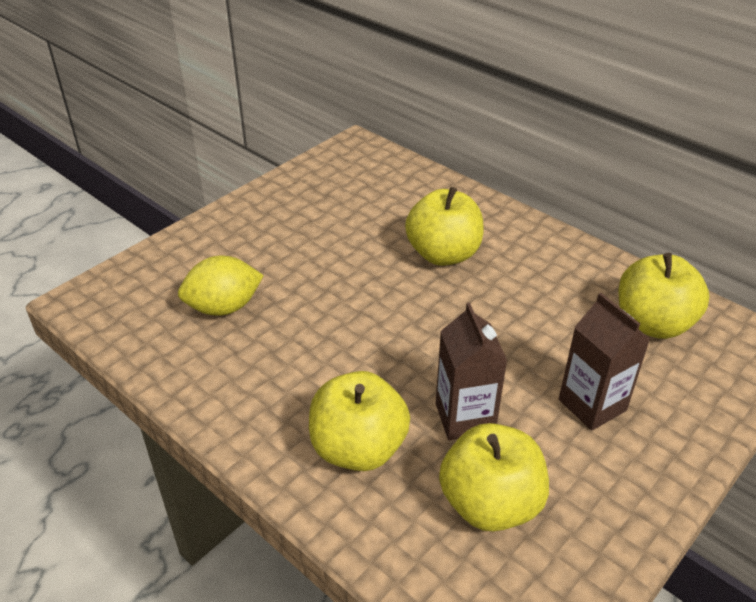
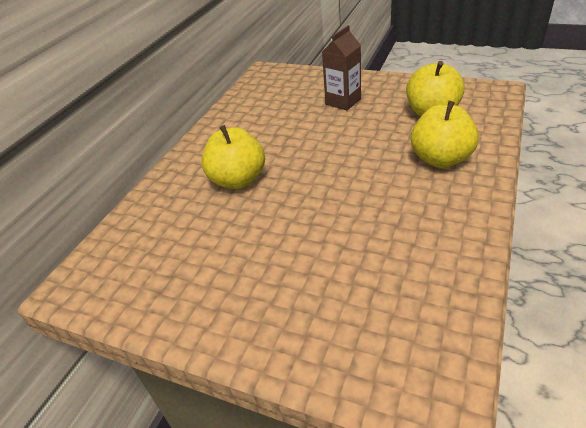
camera: 105 degrees left, 0 degrees up
(224, 307) = (371, 274): yellow lemon -> none
(465, 418) = (385, 132): brown carton -> none
(652, 323) = (268, 97): yellow apple -> none

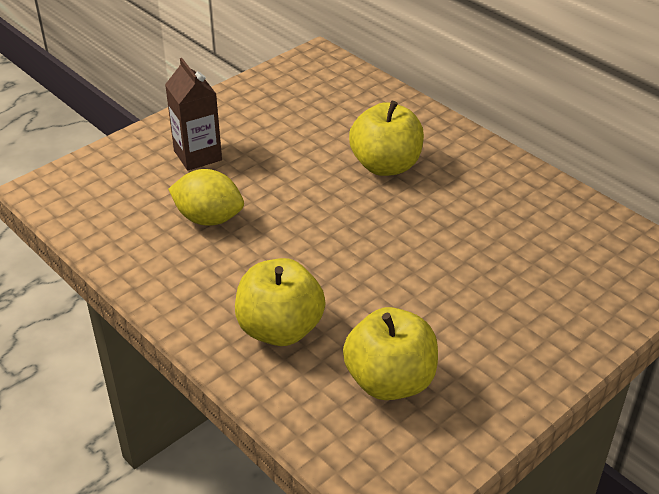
camera: 110 degrees right, 0 degrees up
(343, 101) = (499, 307): brown carton -> brown carton (197, 155)
(371, 241) = (209, 218): none -> yellow lemon

